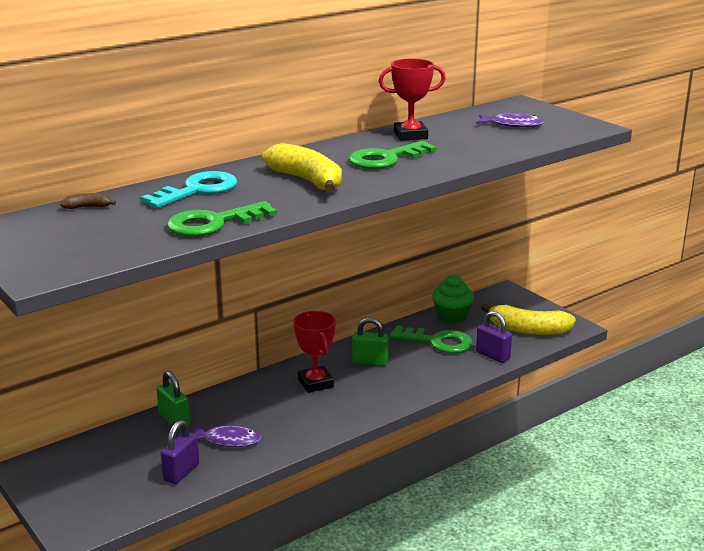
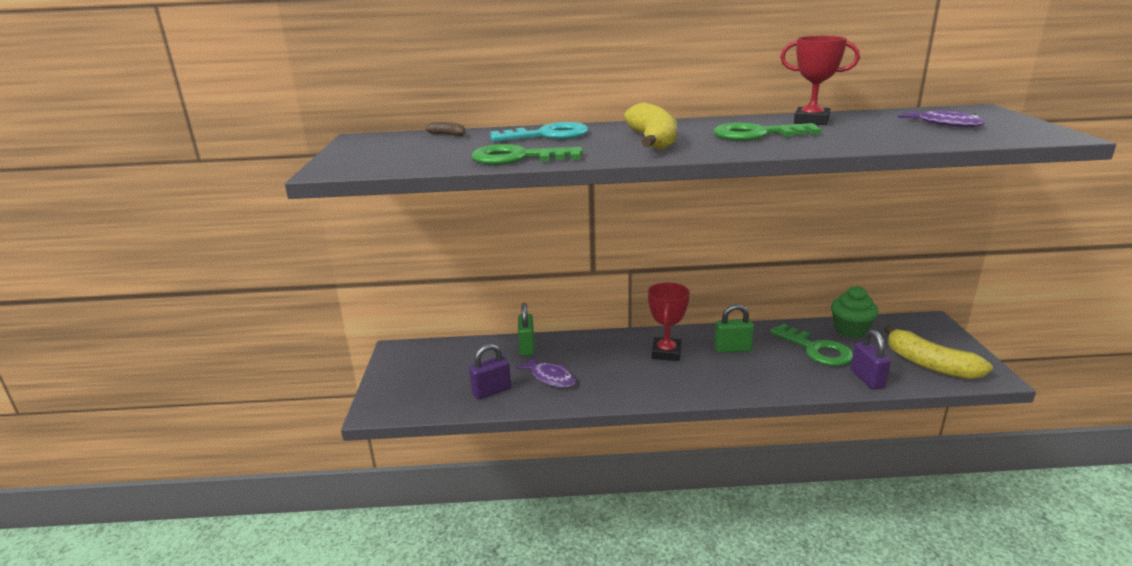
camera: 35 degrees right, 0 degrees up
(370, 362) = (732, 349): green padlock -> green padlock turned 45 degrees counterclockwise

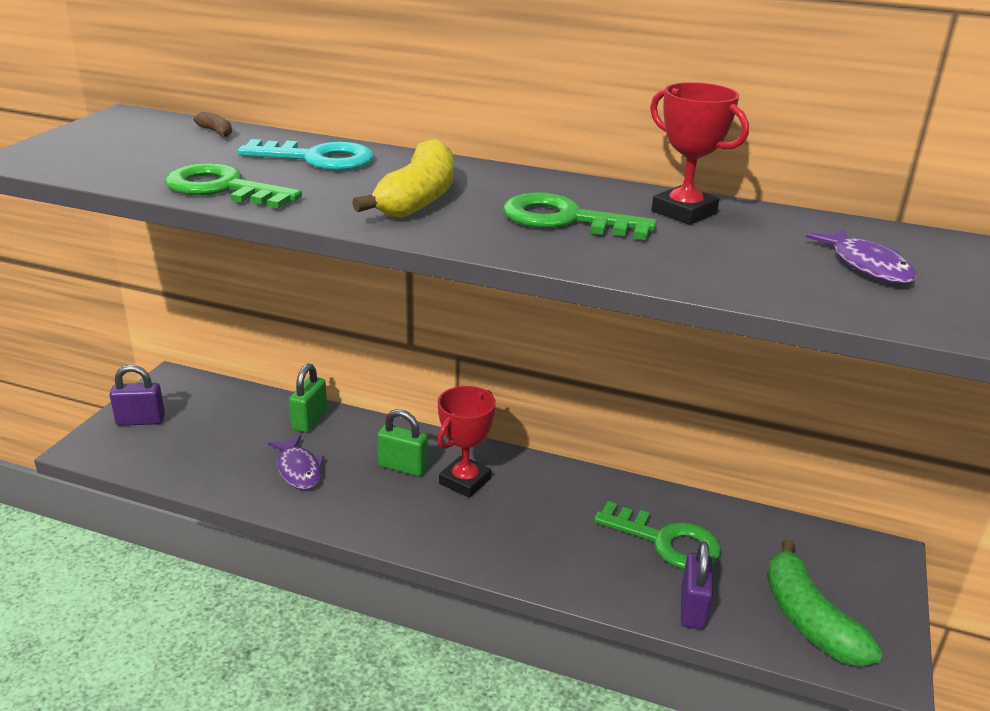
camera: 20 degrees right, 5 degrees up
(491, 391) = (219, 465): purple padlock -> purple padlock (141, 421)
(732, 349) = (554, 503): green padlock -> green padlock (403, 467)
(816, 349) = (666, 541): green key -> green key turned 45 degrees counterclockwise
(850, 330) = (746, 528): green cupcake -> none
(929, 364) = (808, 619): yellow banana -> green banana

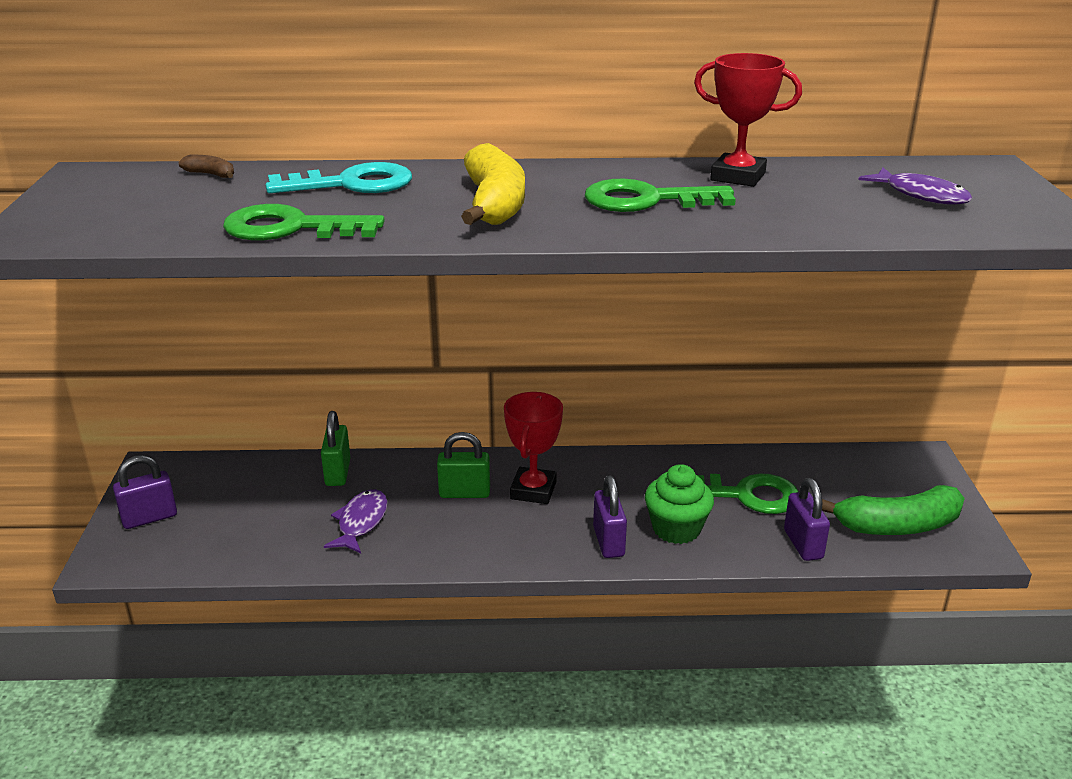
camera: 20 degrees left, 0 degrees up
(298, 470) = (361, 522): purple fish -> purple fish turned 120 degrees counterclockwise
(501, 550) = (608, 542): none -> purple padlock
(574, 556) = (676, 529): none -> green cupcake
(808, 619) = (897, 526): green banana -> green banana turned 60 degrees counterclockwise

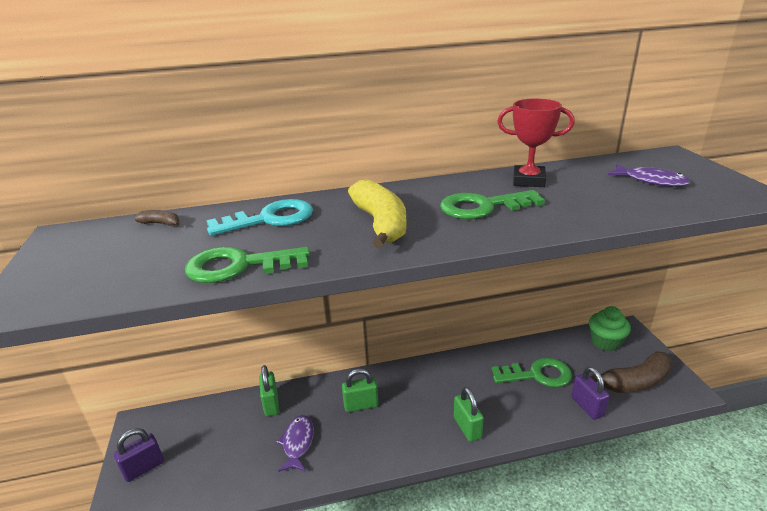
camera: 10 degrees left, 0 degrees up
(533, 490) = (405, 395): red trophy -> none
(608, 542) = (467, 428): purple padlock -> green padlock
(676, 529) = (506, 409): green cupcake -> green cupcake (605, 342)
(897, 526) = (635, 382): green banana -> brown banana

